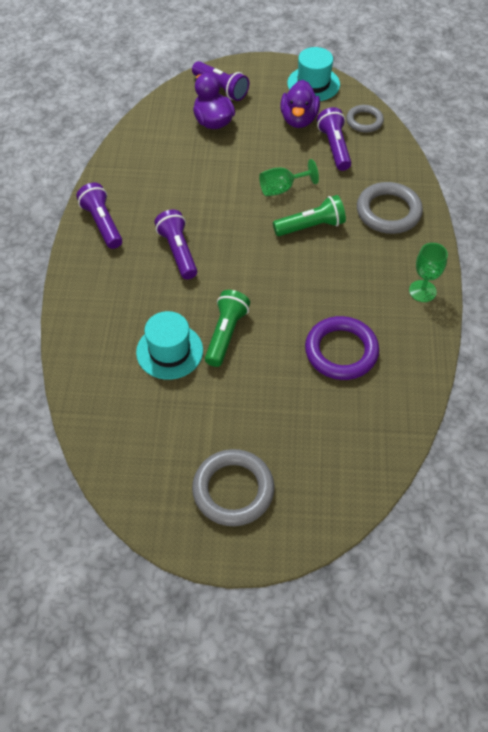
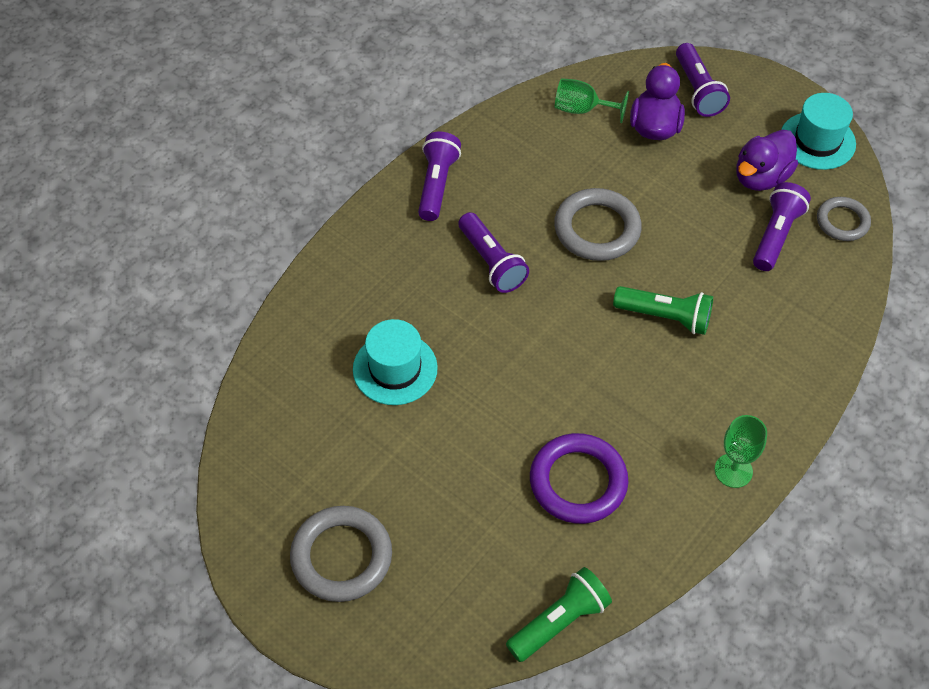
camera: 35 degrees right, 0 degrees up
(178, 251) = (491, 262): purple flashlight -> purple flashlight turned 135 degrees clockwise
(225, 334) = (468, 385): green flashlight -> green flashlight (559, 621)
(282, 189) = (669, 252): green goblet -> green goblet (582, 109)
(388, 211) = (775, 351): grey ring -> grey ring (597, 229)

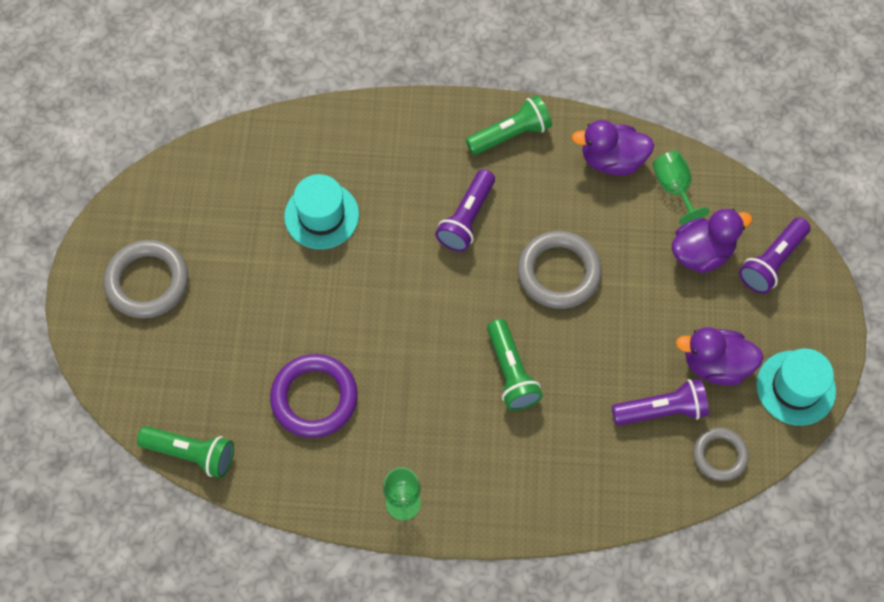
camera: 55 degrees right, 10 degrees up
(436, 184) = (510, 134): purple flashlight -> green flashlight
(522, 133) = (612, 160): none -> purple duck

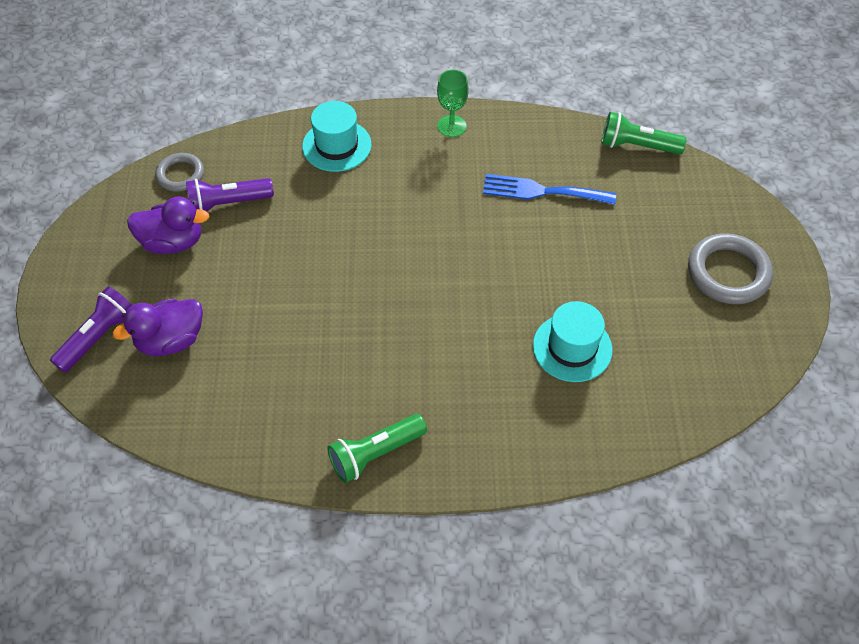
camera: 175 degrees right, 10 degrees down
(314, 398) = (542, 191): purple ring -> blue fork
(467, 218) = (418, 356): purple flashlight -> none
(511, 372) = (365, 223): green flashlight -> none
(559, 272) = (320, 311): grey ring -> none
(612, 160) = (258, 432): purple duck -> none
(674, 188) = (191, 406): green goblet -> none
(795, 388) = (101, 229): turquoise hat -> turquoise hat (336, 145)

